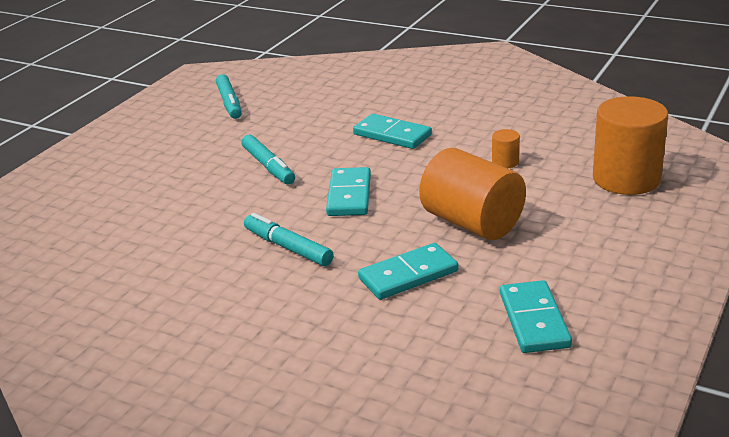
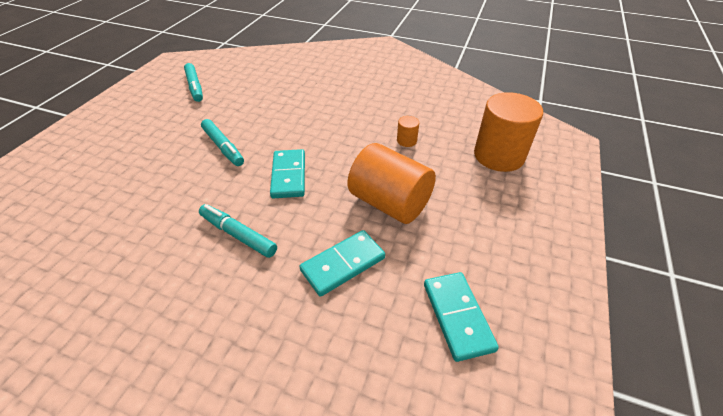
camera: 10 degrees left, 15 degrees up
(392, 135) = (319, 116): turquoise domino -> none

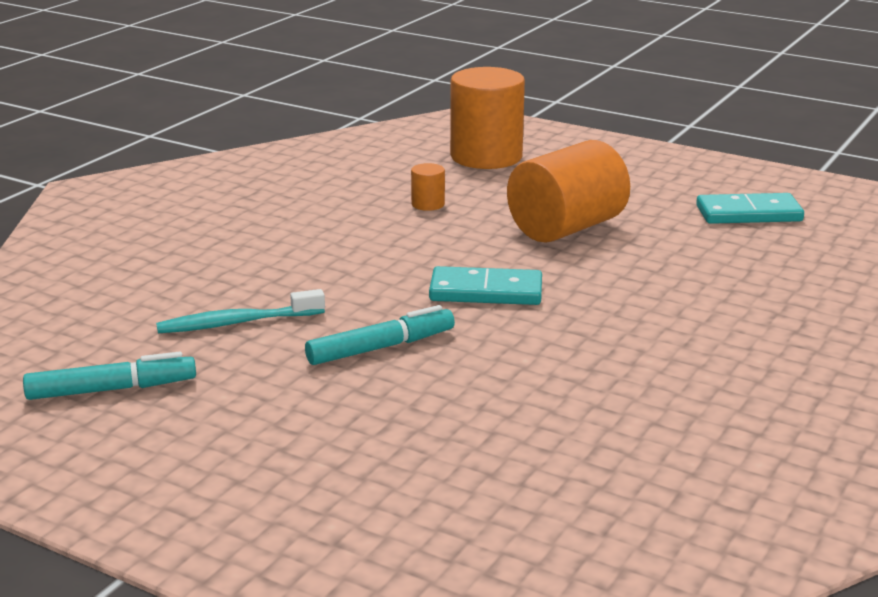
camera: 80 degrees left, 20 degrees down
(238, 235) = (614, 330): turquoise marker -> none
(251, 104) = (236, 323): none -> turquoise toothbrush
(343, 264) = (675, 263): turquoise domino -> none

